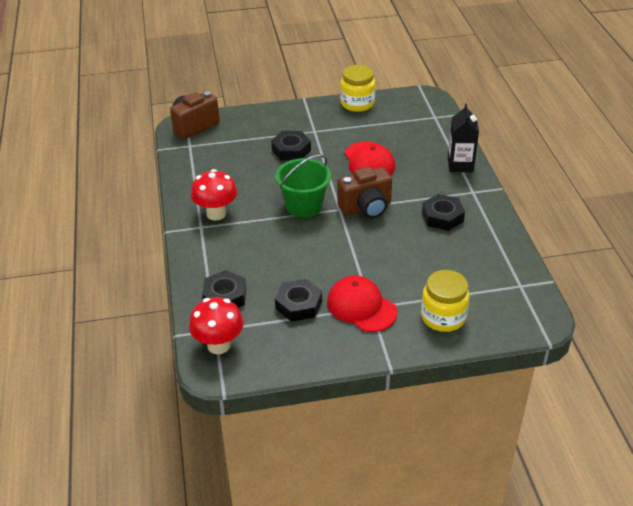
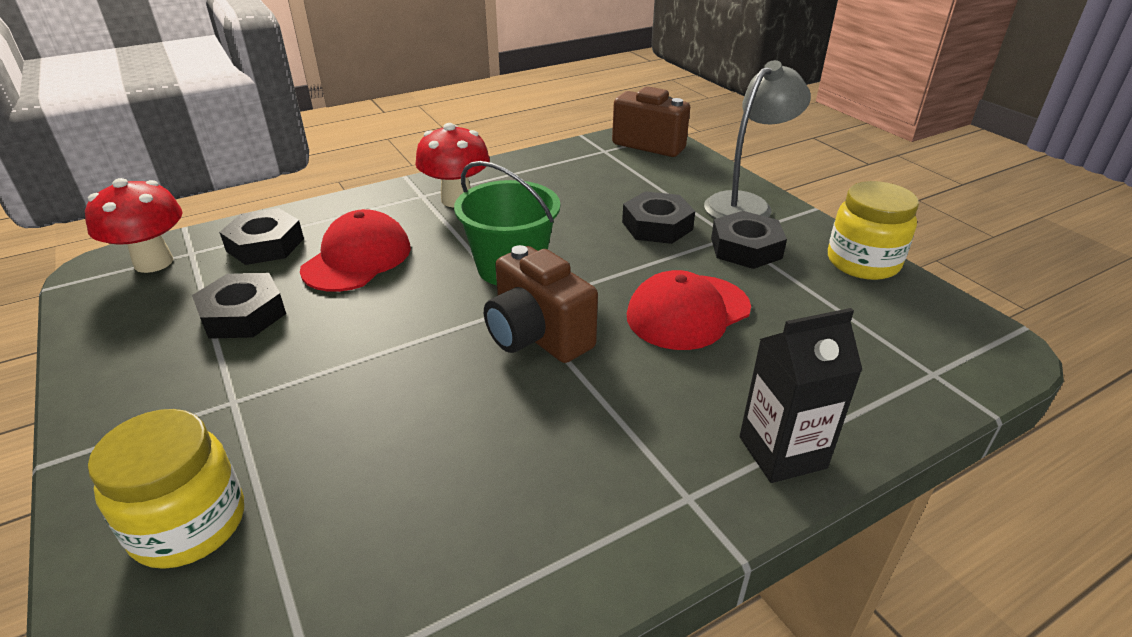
camera: 70 degrees right, 5 degrees down
(287, 116) = (746, 204): none -> grey lamp
(361, 307) = (233, 388): red cap -> red cap (357, 258)
(442, 216) = (559, 456): black nut -> black nut (746, 248)

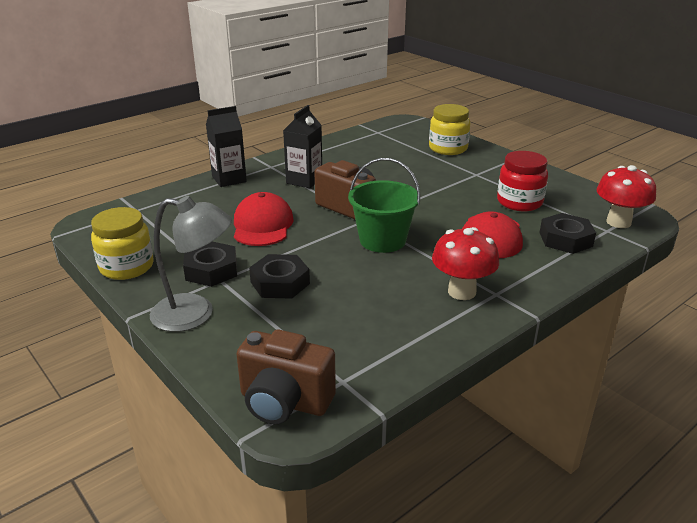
camera: 170 degrees right, 5 degrees down
(243, 314) = (519, 202): black nut -> red jar
(608, 425) = (304, 180): none -> black carton
(688, 312) = (262, 225): red cap -> red cap turned 45 degrees counterclockwise
(746, 204) = (195, 314): grey lamp -> grey lamp turned 120 degrees counterclockwise

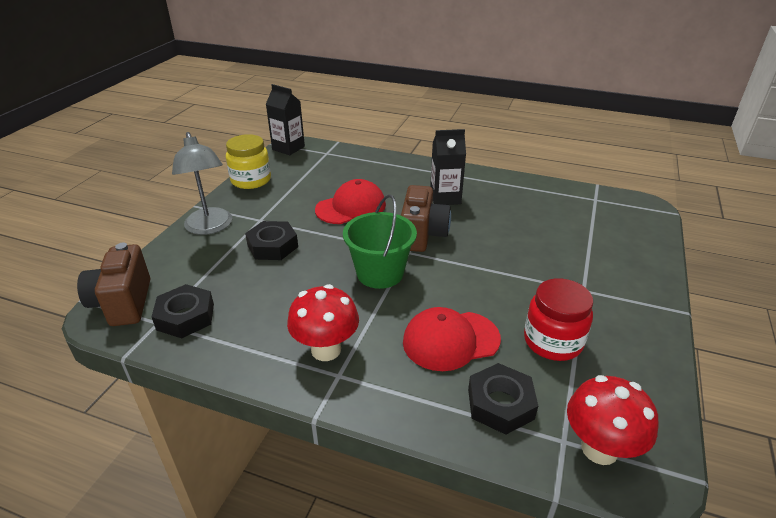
camera: 60 degrees right, 5 degrees up
(211, 270) = (269, 211): black nut -> black nut (185, 317)
(229, 179) = (408, 166): black carton -> black carton (288, 148)
(448, 148) = (620, 252): yellow jar -> none

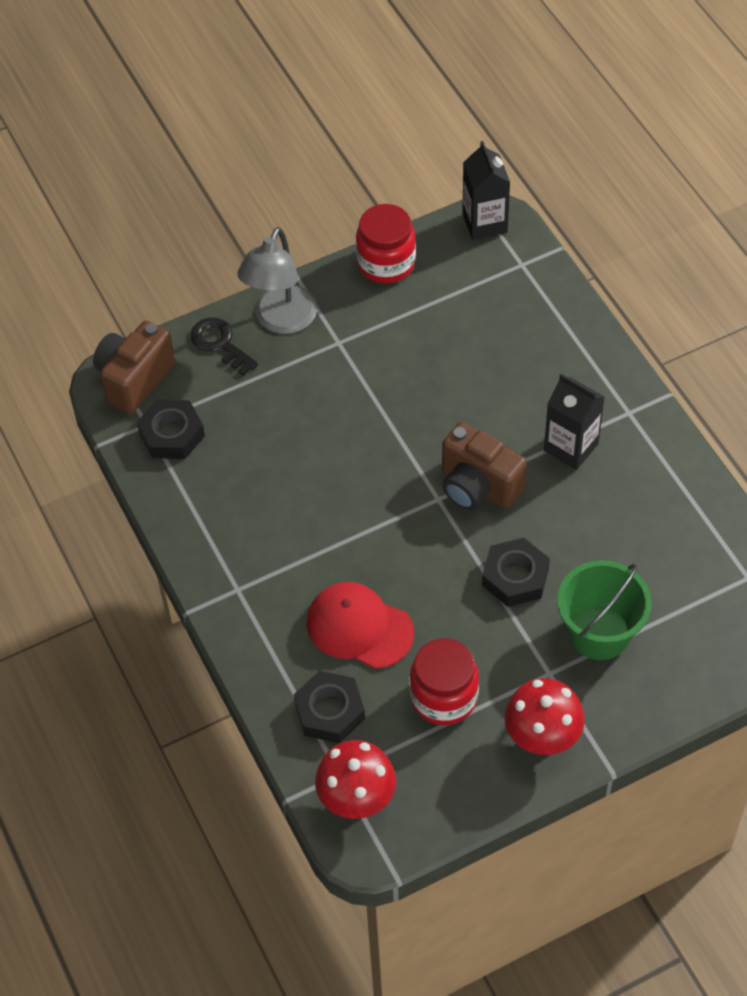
camera: 45 degrees right, 20 degrees up
(176, 255) = (220, 344): none -> black key
(251, 180) = (386, 263): yellow jar -> red jar
(272, 246) = (316, 394): black nut -> black nut (515, 577)
(326, 350) = (250, 557): red mushroom -> red mushroom (542, 738)
(351, 207) = (450, 388): red cap -> none
(380, 273) = (381, 506): green bucket -> green bucket (599, 633)
(422, 235) = (478, 486): brown camera -> brown camera turned 75 degrees clockwise

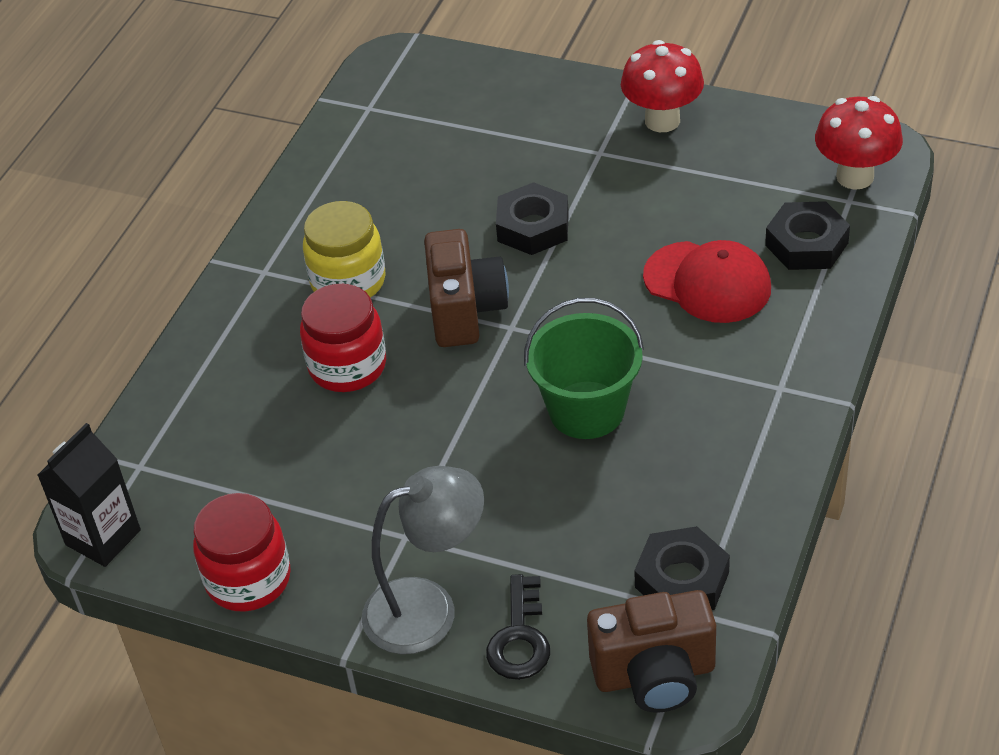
camera: 130 degrees left, 10 degrees down
(359, 627) = (707, 282): red cap -> red cap turned 45 degrees counterclockwise
(444, 697) = (701, 192): red jar -> red jar (347, 366)
(571, 447) = (348, 282): black carton -> yellow jar
(599, 633) = (525, 149): green bucket -> green bucket (586, 410)

